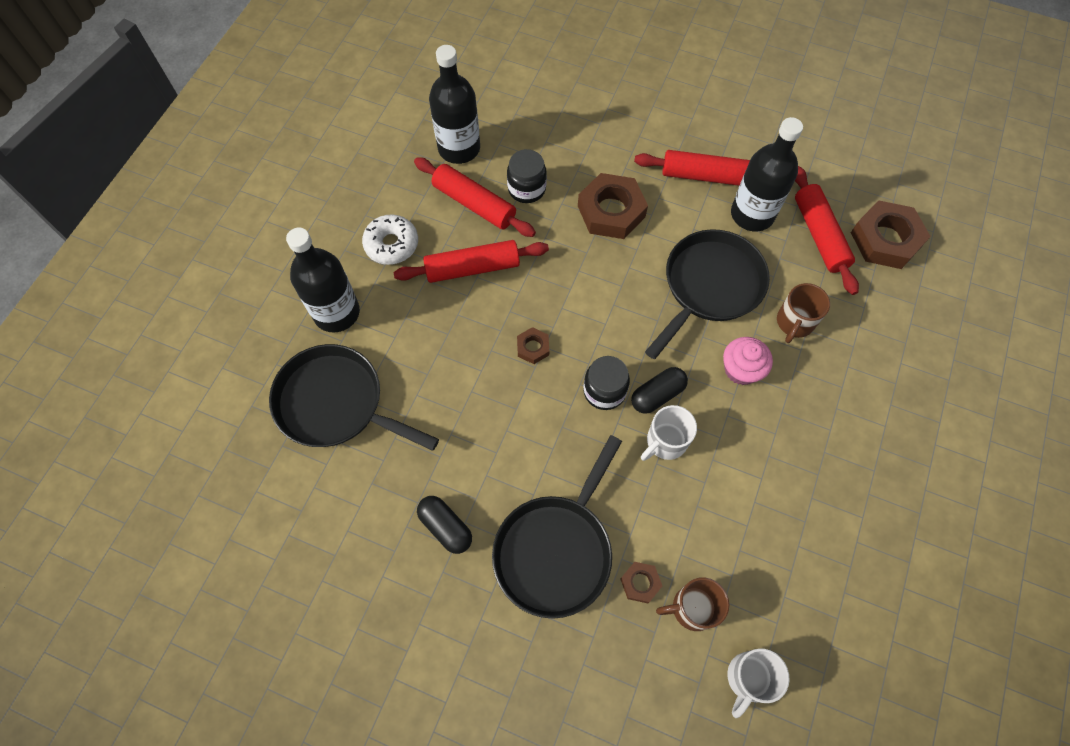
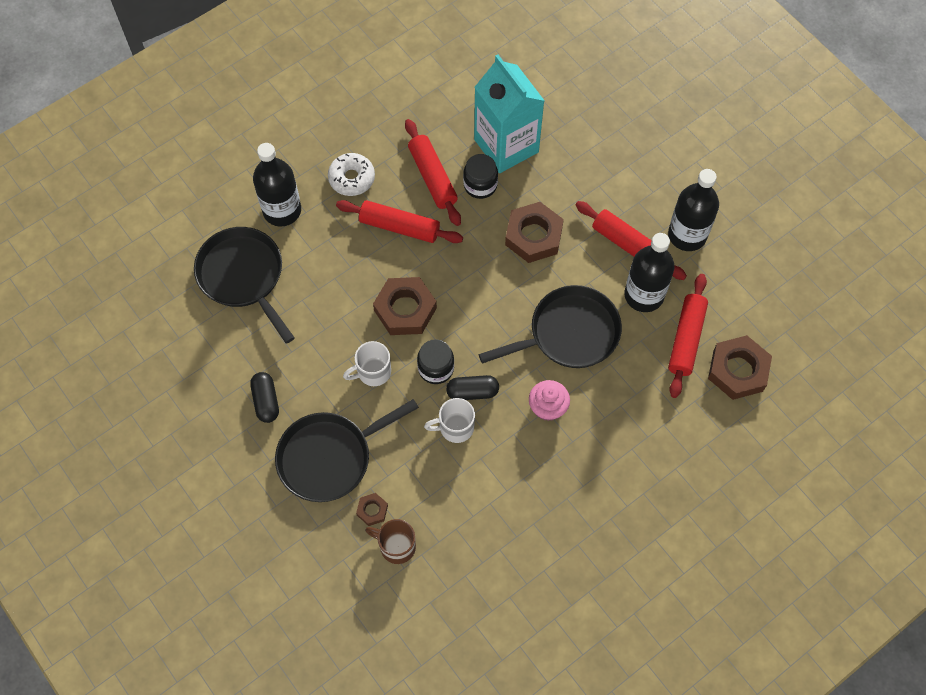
camera: 30 degrees right, 0 degrees up
(459, 148) = (449, 126): black bottle -> black bottle (687, 235)
(527, 141) = (506, 146): none -> turquoise carton
(533, 347) = (405, 309): brown nut -> brown nut, size x2.06
(748, 678) = (403, 611): white mug -> white mug (373, 372)
(794, 323) = (614, 395): brown mug -> none

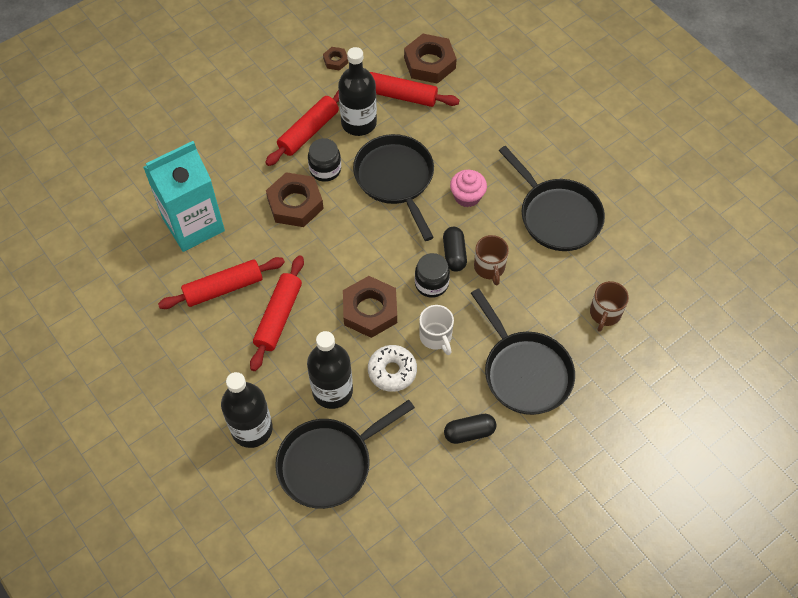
camera: 90 degrees left, 5 degrees down
(352, 178) = (218, 362): white donut -> white donut (392, 371)
(372, 510) = (573, 334): brown nut -> brown nut (335, 60)
(455, 427) = (489, 268): white mug -> brown mug
(480, 185) = (236, 247): black jar -> black jar (325, 169)
(524, 503) = (557, 215): none -> black pan
(687, 235) = (300, 89): black bottle -> black bottle (332, 391)

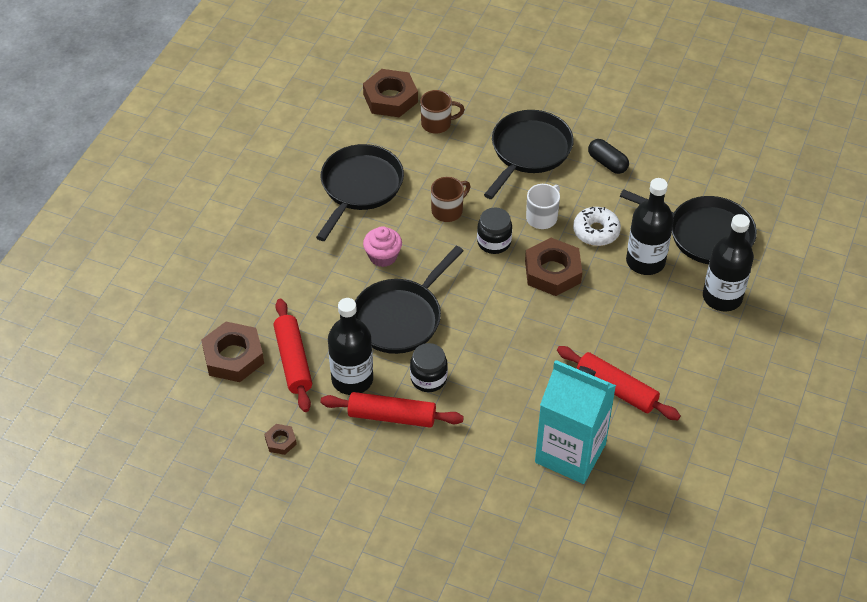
camera: 120 degrees left, 10 degrees down
(278, 317) = (610, 333): red rolling pin -> none
(295, 204) = (485, 382): brown nut -> brown nut (390, 98)
(454, 254) = (452, 239): black capsule -> none

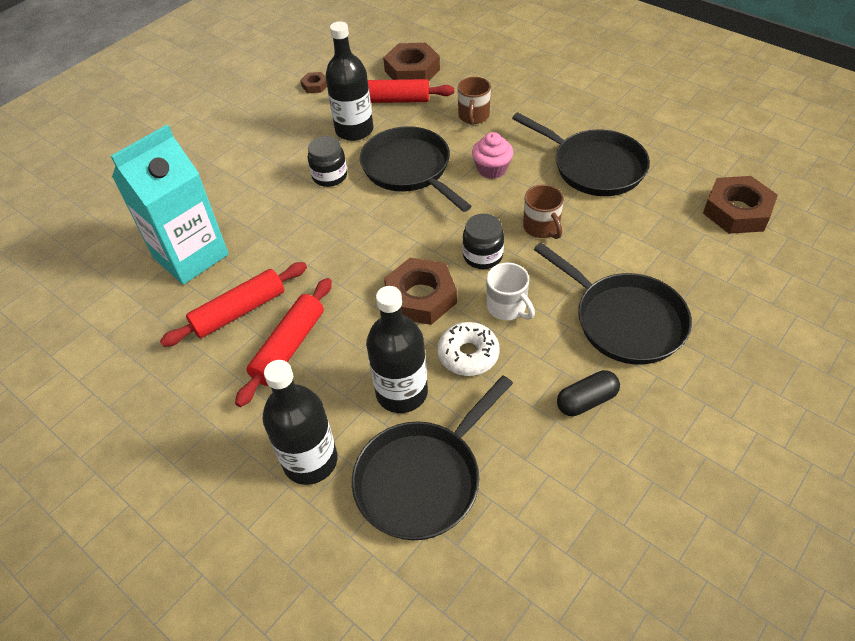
camera: 110 degrees right, 0 degrees up
(392, 416) = (302, 147): red rolling pin -> red rolling pin (289, 347)
(437, 124) = (687, 244): brown mug -> brown mug (473, 116)

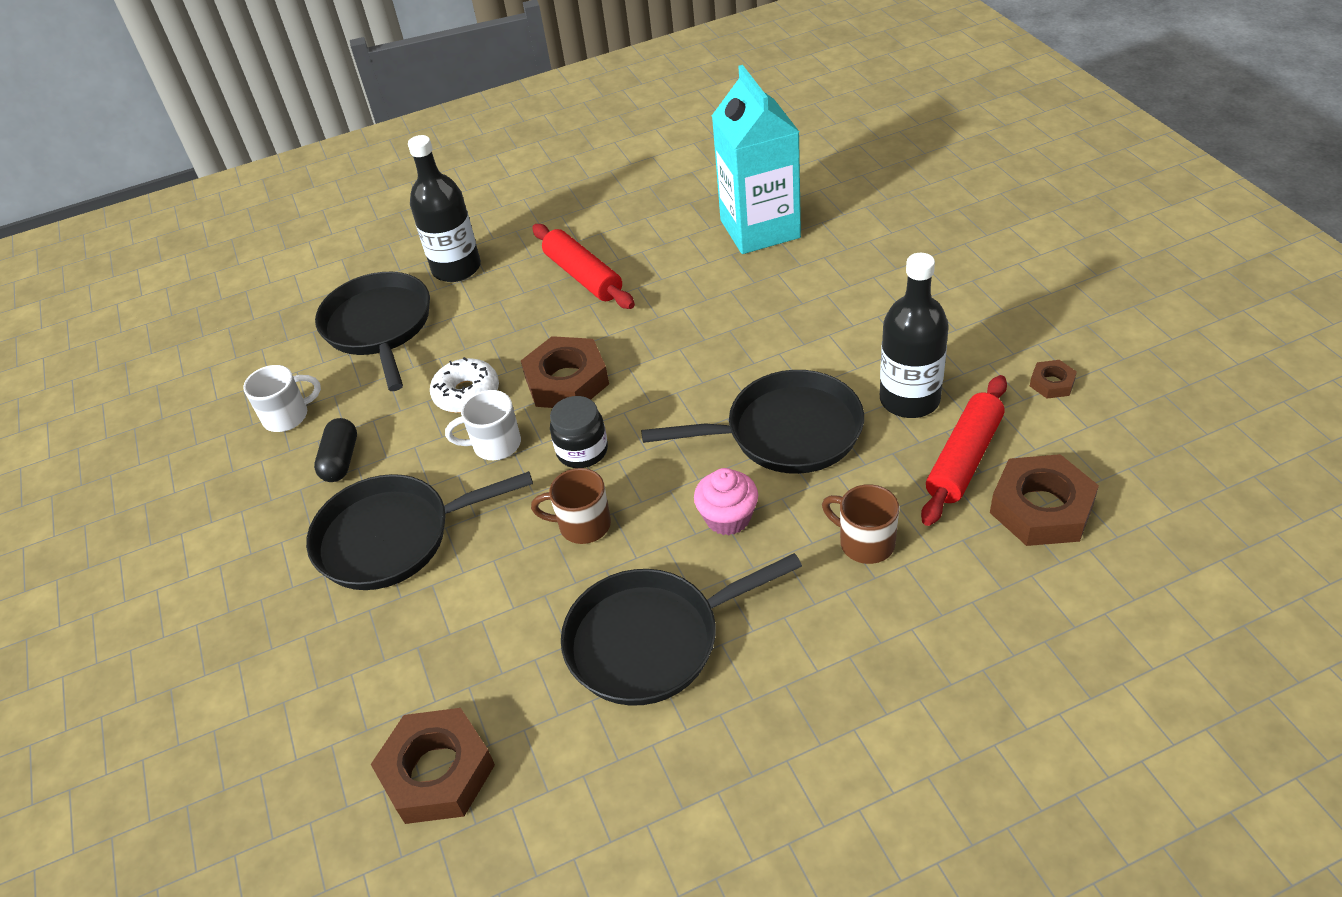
camera: 120 degrees right, 5 degrees down
(239, 311) = (654, 252): red rolling pin -> none
(329, 176) = (822, 355): black jar -> none
(401, 392) = (468, 336): black bottle -> none
(571, 480) = (288, 416): none -> white mug

